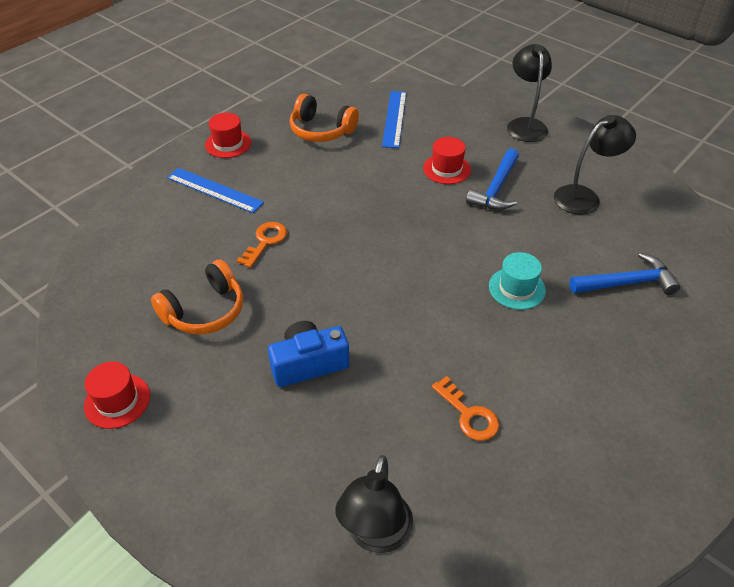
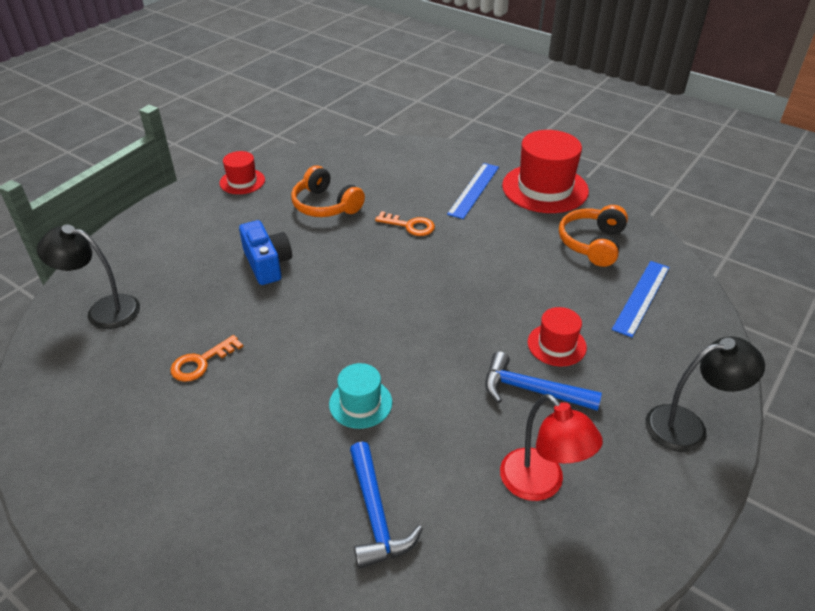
camera: 85 degrees right, 5 degrees down
(228, 144) = (545, 188): red hat -> red hat, size x1.88
(394, 118) = (641, 297): blue ruler -> blue ruler turned 60 degrees counterclockwise
(584, 196) = (540, 484): black lamp -> red lamp

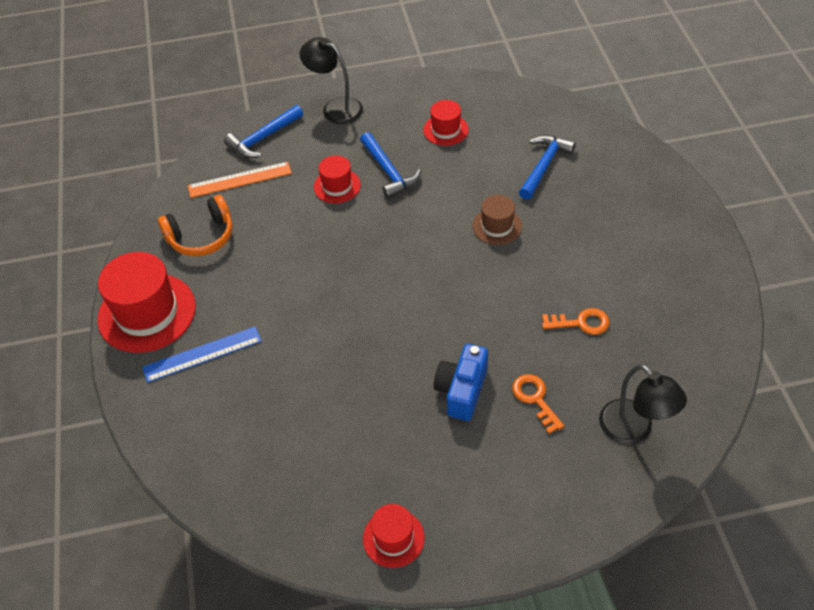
camera: 135 degrees left, 10 degrees up
(325, 205) = (347, 432): orange headphones -> none
(360, 403) = (497, 226): turquoise hat -> brown hat
(410, 226) = (305, 350): orange key -> orange key (535, 399)
(540, 484) = (445, 130): red lamp -> red hat
(641, 297) = (239, 180): blue ruler -> orange ruler
(690, 344) = (263, 138): none -> blue hammer

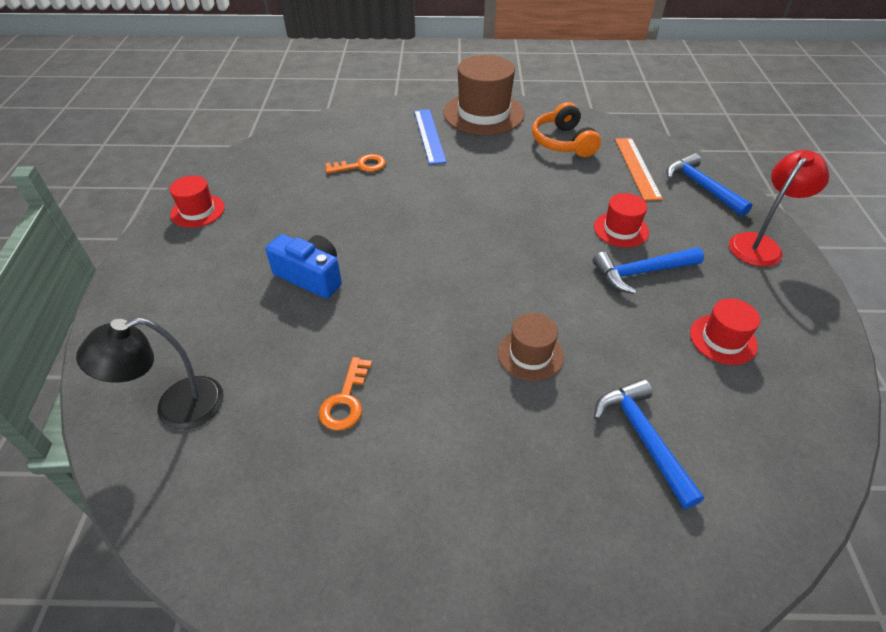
camera: 100 degrees right, 5 degrees down
(147, 312) = (483, 113): red hat -> brown hat
(335, 108) = (760, 244): black lamp -> red lamp
(535, 399) = (268, 330): orange key -> orange key (361, 166)
(544, 166) = (643, 437): blue hammer -> blue hammer turned 150 degrees counterclockwise

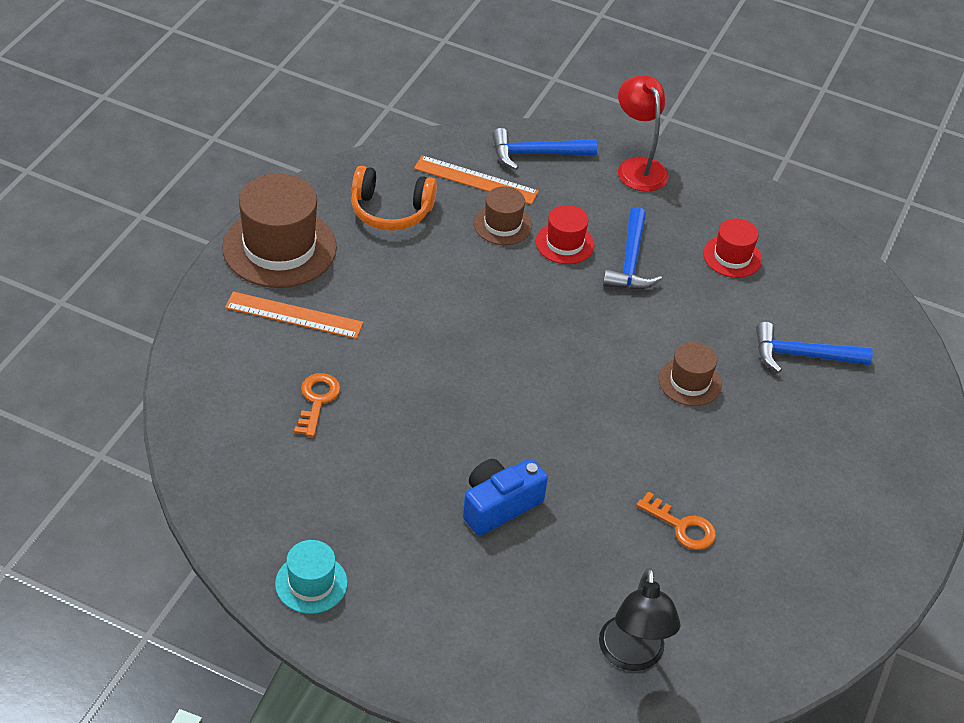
camera: 70 degrees left, 0 degrees up
(197, 211) = (311, 583): red hat -> turquoise hat
(429, 135) = (294, 315): blue ruler -> orange ruler
(605, 193) = (502, 225): none -> brown hat

